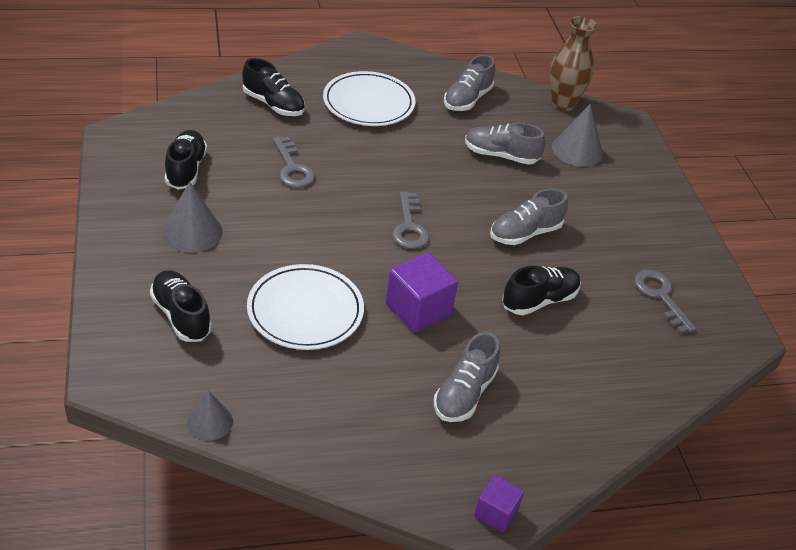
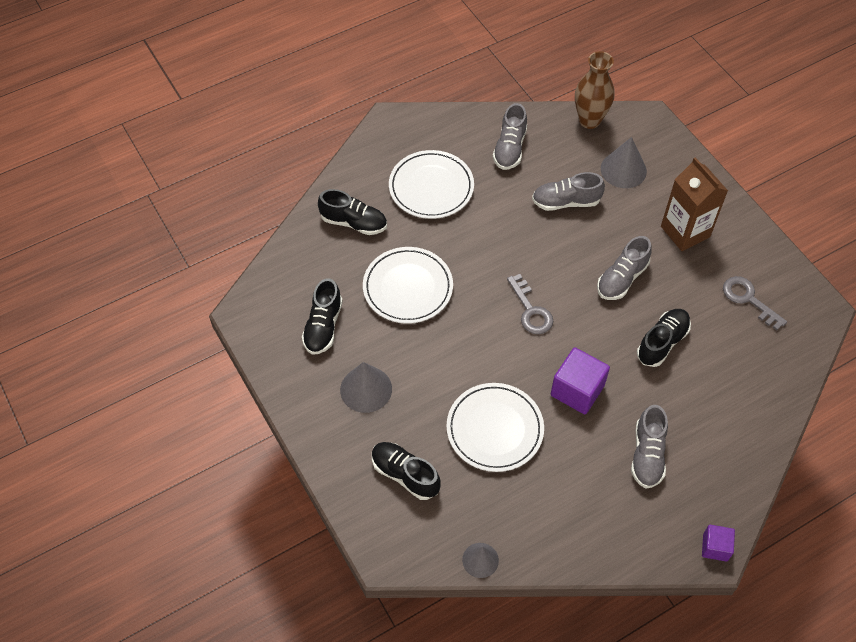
camera: 15 degrees left, 15 degrees up
(186, 170) = (323, 326): black shoe -> black shoe turned 150 degrees counterclockwise
(292, 168) = (408, 288): grey key -> white plate
(617, 218) = (685, 231): none -> brown carton

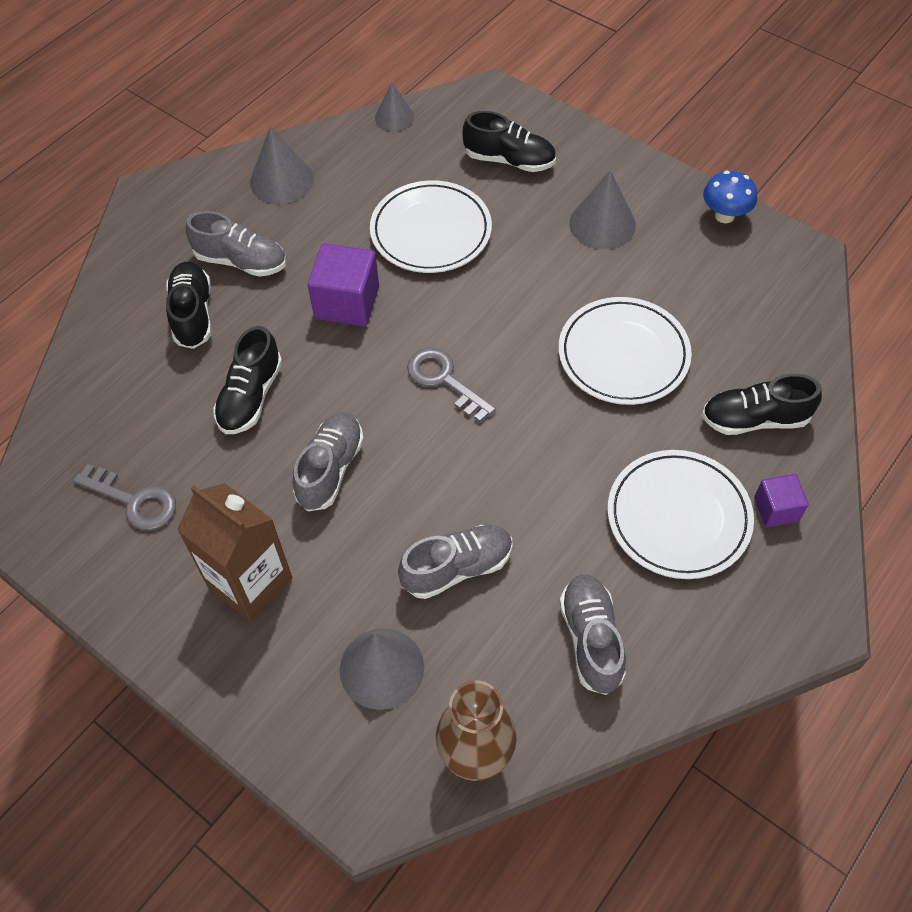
camera: 160 degrees right, 0 degrees up
(275, 364) = (724, 216): none -> blue mushroom
(323, 326) = (699, 273): black shoe -> black shoe (193, 314)
(597, 524) = (281, 180): none -> grey cone
(647, 455) = (241, 261): grey shoe -> grey shoe turned 120 degrees clockwise
(715, 547) = (146, 199): purple cube -> purple cube (776, 509)

